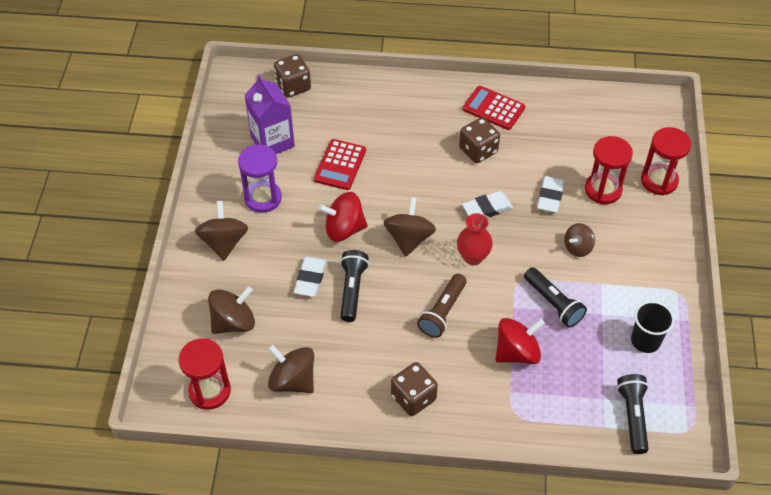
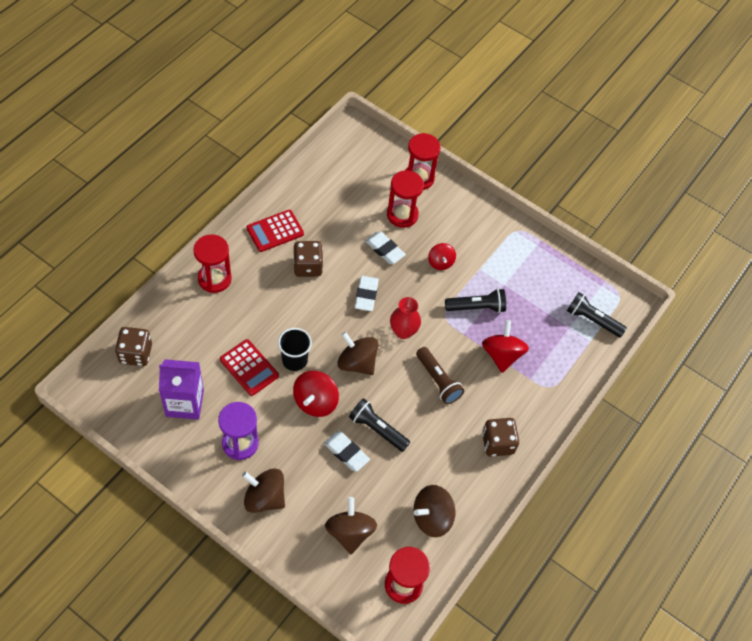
camera: 65 degrees left, 5 degrees up
(407, 95) = (214, 279): none -> red hourglass
(577, 247) = (440, 262): brown spinning top -> red spinning top
(645, 341) = (541, 274): black cup -> black cup (294, 360)

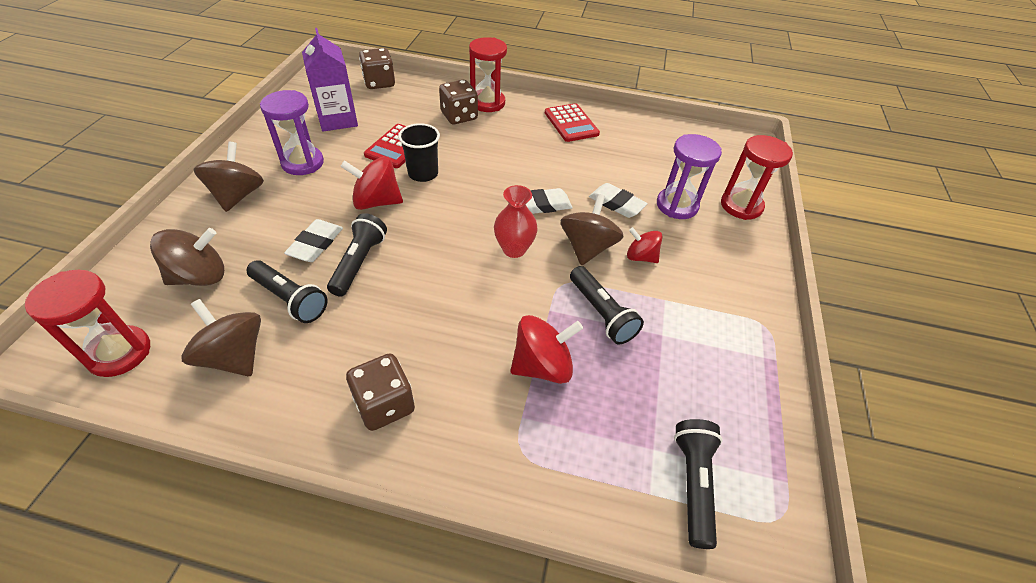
camera: 70 degrees right, 10 degrees down
(275, 231) = (571, 123): red calculator -> red calculator turned 150 degrees counterclockwise
(308, 266) = (546, 154): brown dice -> brown dice (459, 116)
(357, 363) = (446, 221): brown spinning top -> brown spinning top (587, 248)
(385, 249) = (616, 203): white eraser -> white eraser turned 75 degrees counterclockwise
(395, 478) = (290, 299): none -> black flashlight
(402, 215) = (677, 205): red hourglass -> purple hourglass
(438, 380) = (459, 303): brown flashlight -> none
(440, 262) = (640, 257): red spinning top -> red spinning top turned 60 degrees clockwise

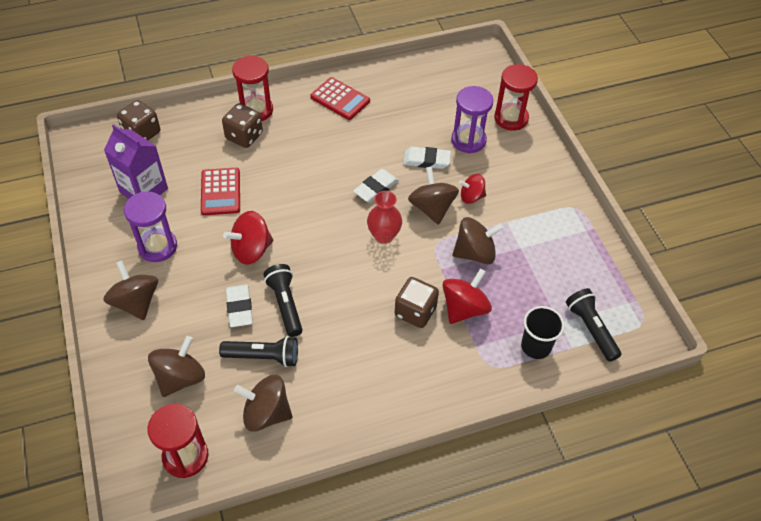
camera: 30 degrees left, 5 degrees up
(385, 404) = (390, 385): brown dice -> brown dice (415, 311)
(423, 174) = (264, 207): black cup -> black cup (536, 346)
(601, 313) = (475, 253): black flashlight -> brown spinning top

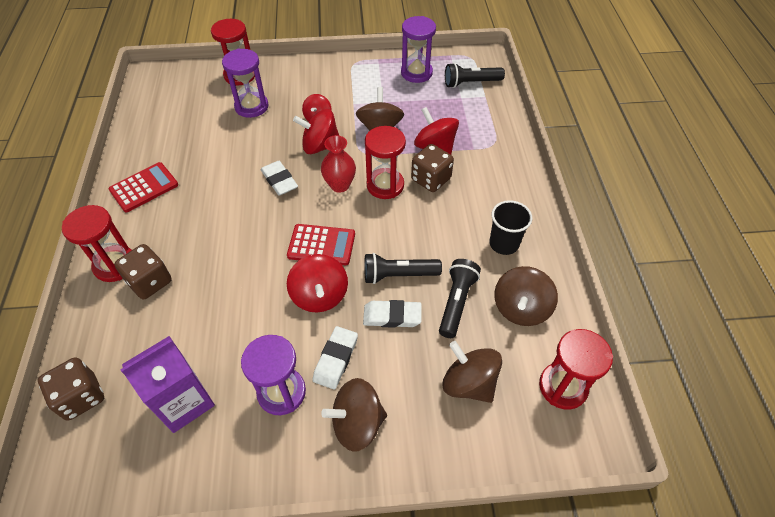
camera: 75 degrees left, 0 degrees up
(220, 192) = (225, 316): red calculator -> red calculator (321, 245)
(395, 273) = (385, 185): none -> red hourglass
(426, 160) = (261, 138): white eraser -> white eraser (335, 359)
(432, 208) = (320, 146): brown spinning top -> red spinning top
(536, 346) = (480, 115): black cup -> black cup (503, 244)
(584, 270) = (416, 73): none -> purple hourglass

